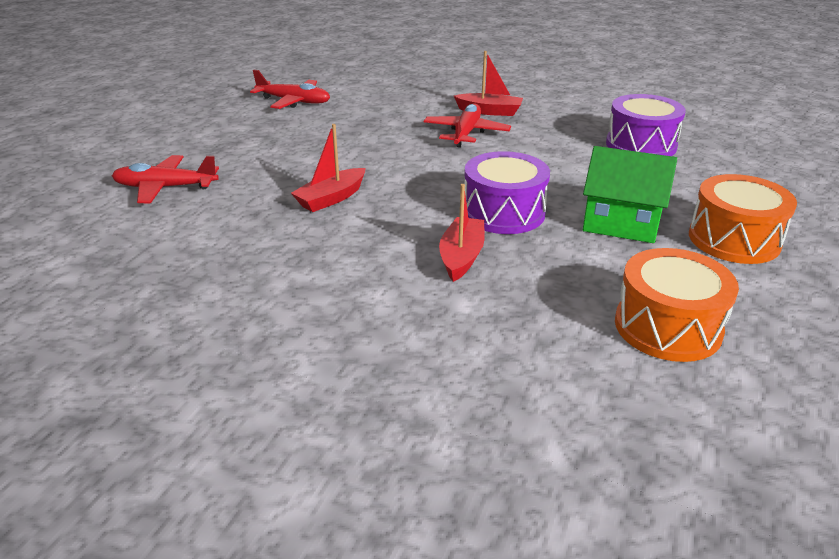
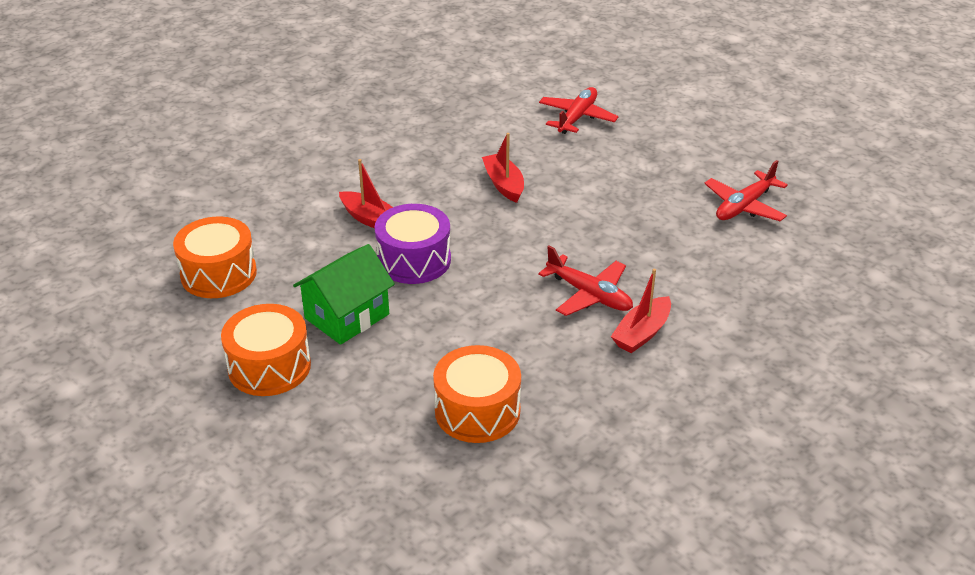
camera: 115 degrees right, 5 degrees up
(641, 145) = (477, 411): purple drum -> orange drum

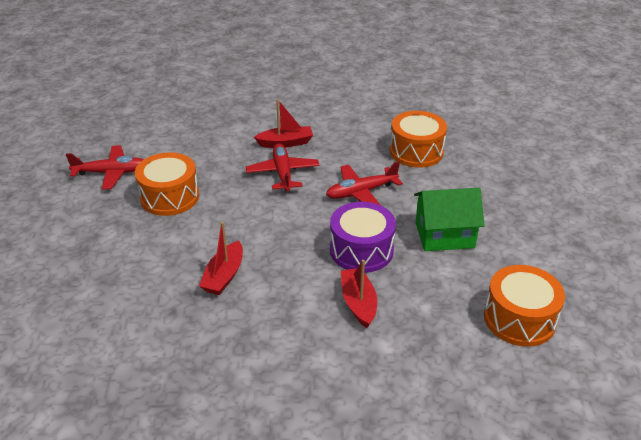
camera: 140 degrees left, 0 degrees up
(269, 367) = (520, 228): orange drum -> orange drum (169, 197)
(577, 117) = (73, 308): red plane -> red plane (361, 192)

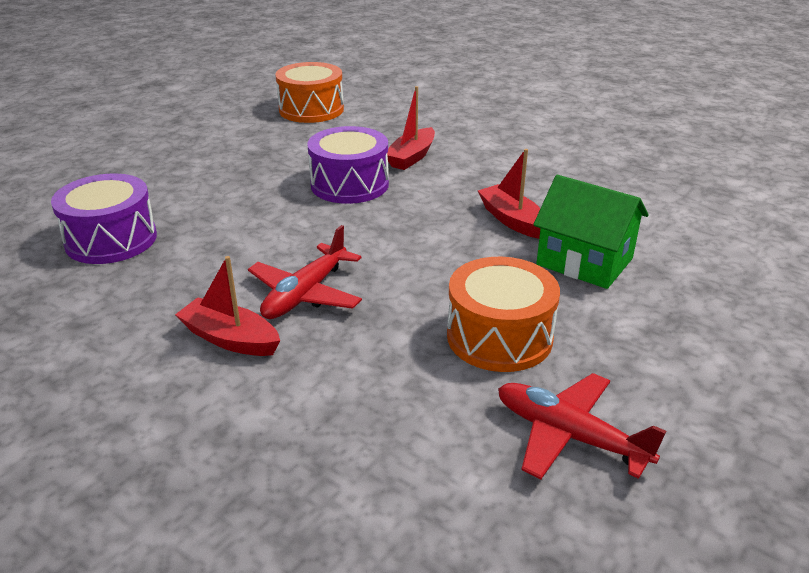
camera: 140 degrees left, 5 degrees down
(224, 276) = (512, 220): red boat -> red boat turned 90 degrees counterclockwise
(361, 192) = (258, 228): red plane -> none
(416, 151) = (111, 240): orange drum -> purple drum
(444, 235) = (257, 164): green house -> green house (584, 261)

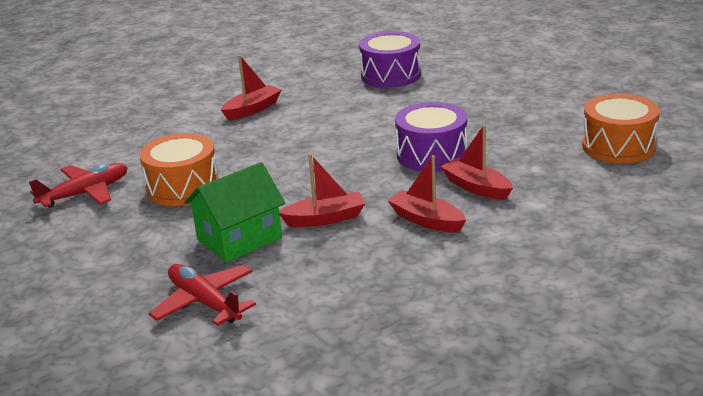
camera: 110 degrees right, 5 degrees down
(305, 294) = (280, 131): red plane -> red plane (204, 302)
(483, 171) = (426, 220): none -> red boat

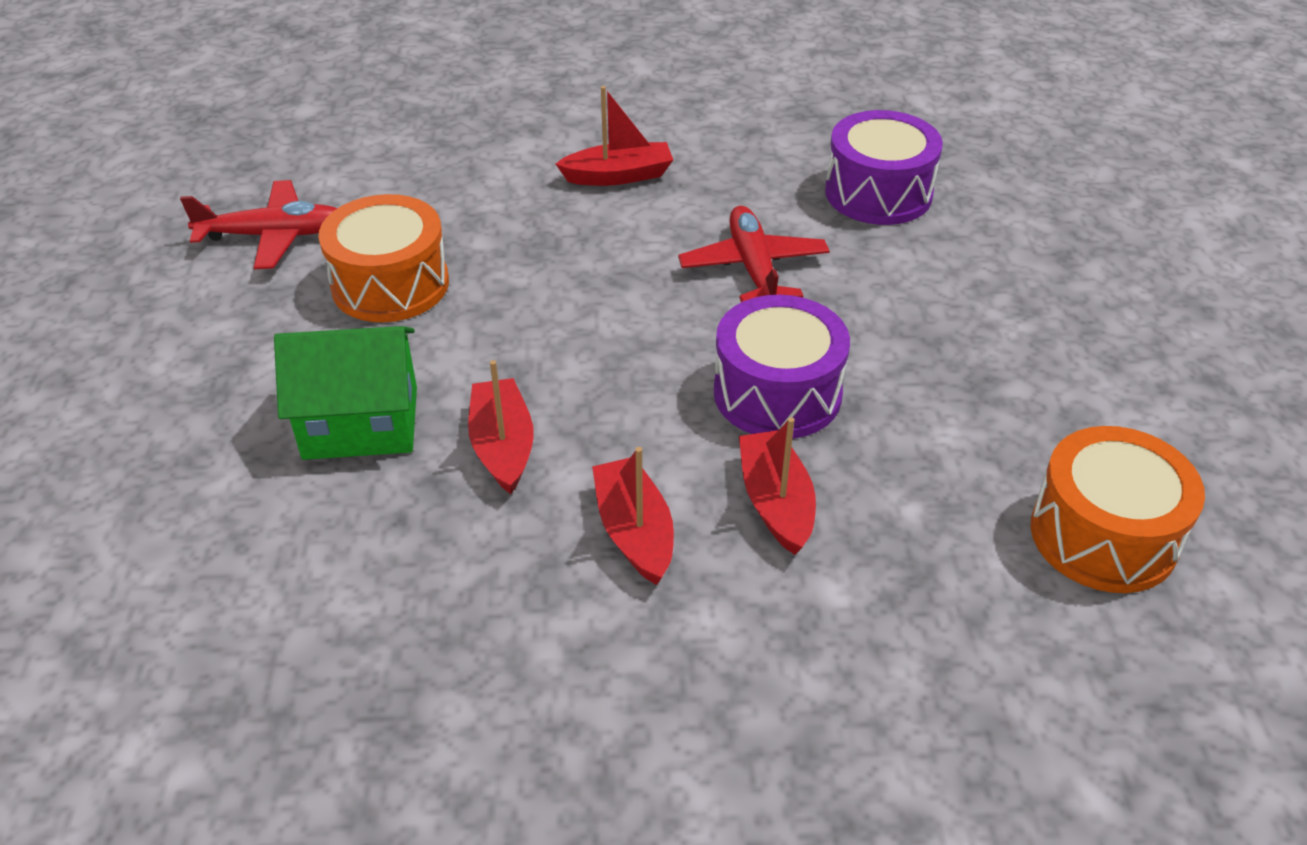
camera: 30 degrees right, 15 degrees up
(204, 302) = (205, 521): red plane -> red plane (753, 268)
(325, 219) = (502, 446): red boat -> red boat turned 120 degrees counterclockwise

